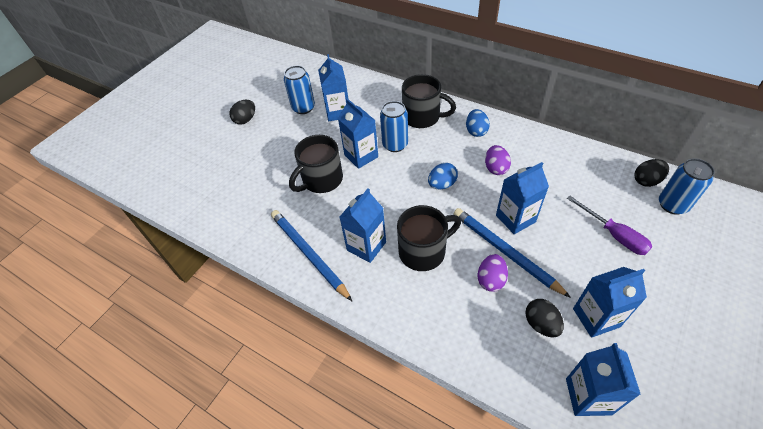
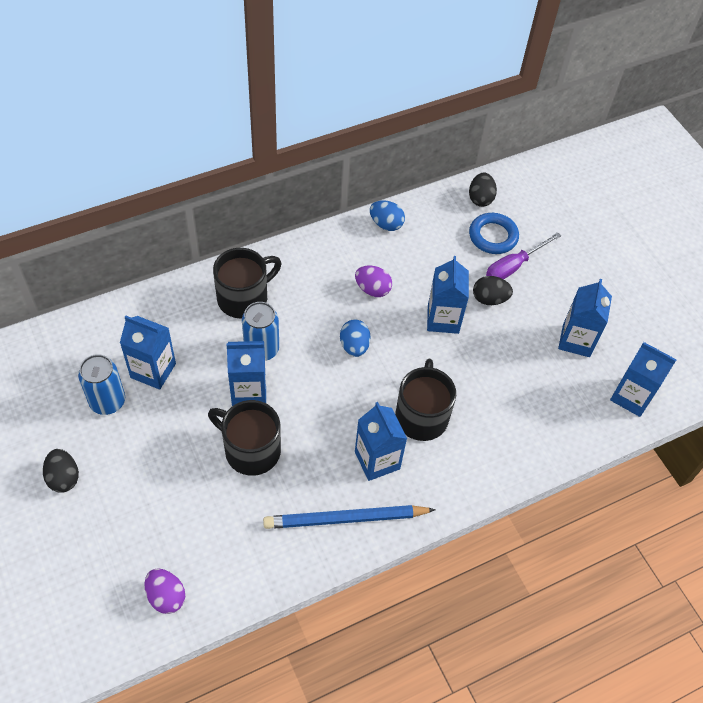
camera: 65 degrees left, 5 degrees up
(321, 180) = (250, 450): black mug -> black mug turned 135 degrees clockwise
(476, 131) = (310, 268): blue egg -> blue egg (386, 224)
(491, 280) = (491, 385): purple egg -> purple egg (166, 596)
(505, 252) = (471, 353): blue pencil -> none
(541, 324) = (556, 381): black egg -> black egg (489, 299)
(613, 235) = (514, 266): purple screwdriver -> purple screwdriver turned 150 degrees clockwise
(623, 207) = (493, 236): none -> blue ring
(672, 205) = (517, 204): blue can -> none

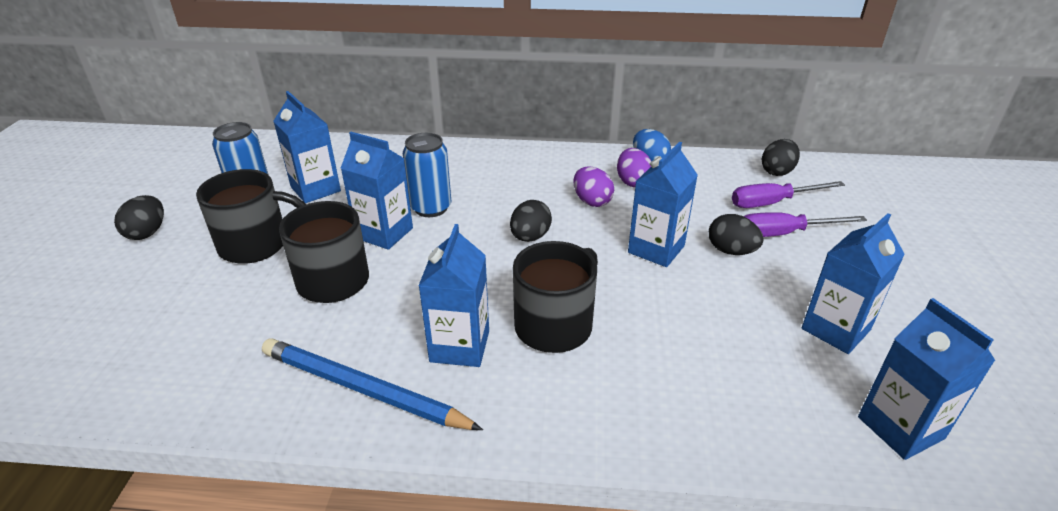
camera: 35 degrees right, 20 degrees down
(166, 596) = (95, 371): purple egg -> purple egg (632, 182)
(244, 298) = (453, 169): black mug -> black mug (256, 245)
(354, 346) = (530, 237): blue egg -> black egg
(493, 236) = (773, 203): blue ring -> purple screwdriver

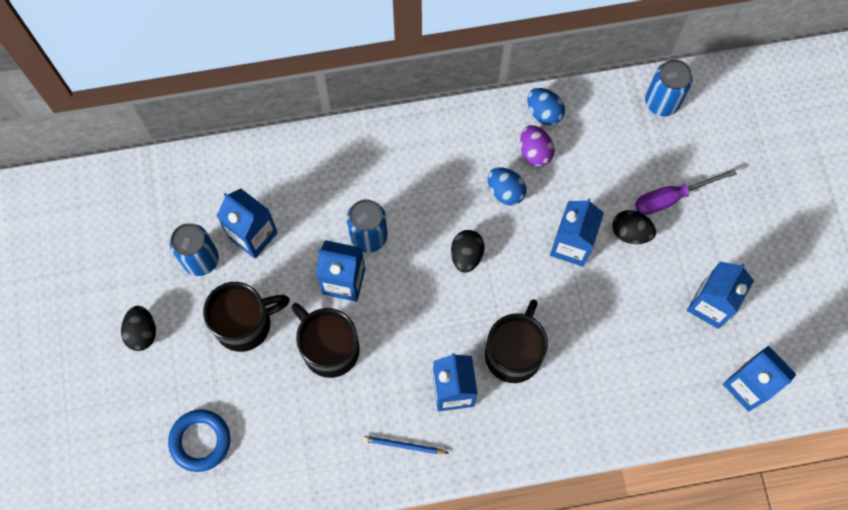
camera: 15 degrees left, 35 degrees up
(118, 330) = (200, 441): none -> blue ring
(364, 389) = (404, 445): blue pencil -> blue pencil, size x0.49
(592, 201) = (505, 191): purple egg -> blue egg
(773, 203) = (660, 154): purple screwdriver -> none
(777, 171) = (661, 102): black egg -> blue can

